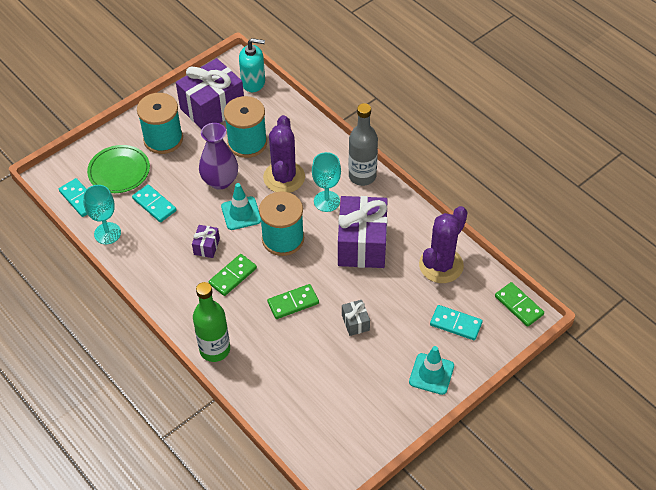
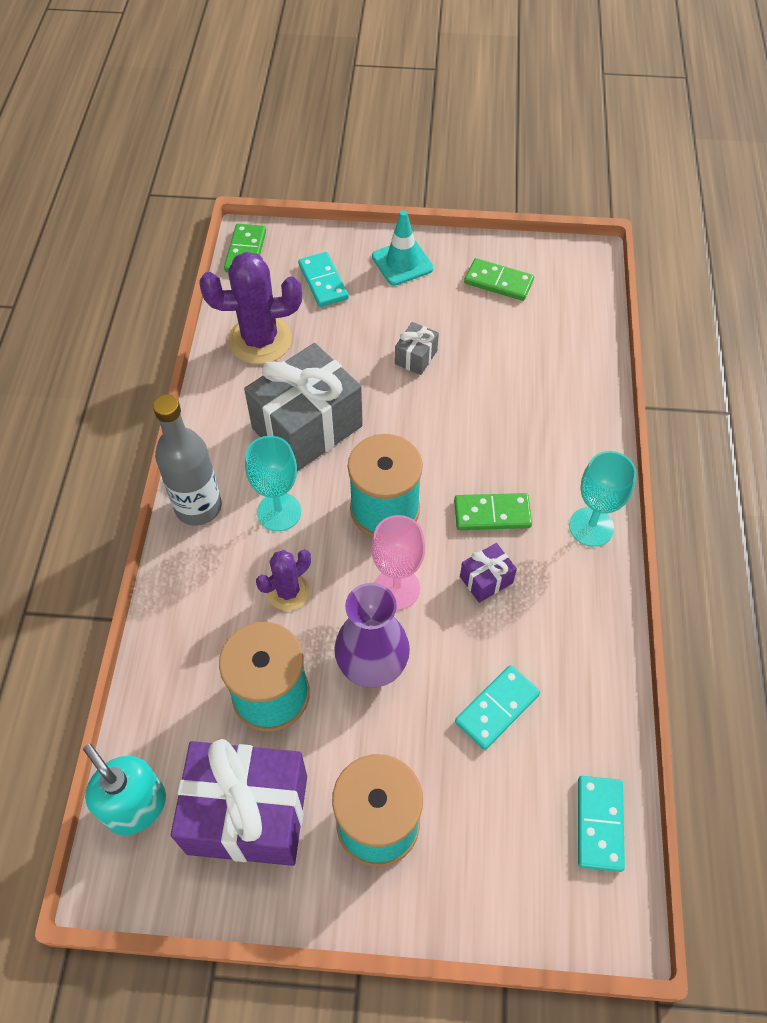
camera: 135 degrees left, 5 degrees up
(107, 233) = (602, 719): turquoise goblet -> turquoise goblet (591, 527)
(119, 171) = (498, 822): green plate -> none
(154, 204) = (497, 708): turquoise domino -> turquoise domino turned 45 degrees clockwise
(215, 349) = (594, 448): green bottle -> none
(241, 213) = (397, 588): turquoise traffic cone -> pink goblet
(284, 177) = (288, 592): purple cactus -> purple cactus, size x0.57
(293, 303) = (457, 427): green domino -> green domino (498, 282)
(362, 244) = (307, 427): purple gift -> grey gift

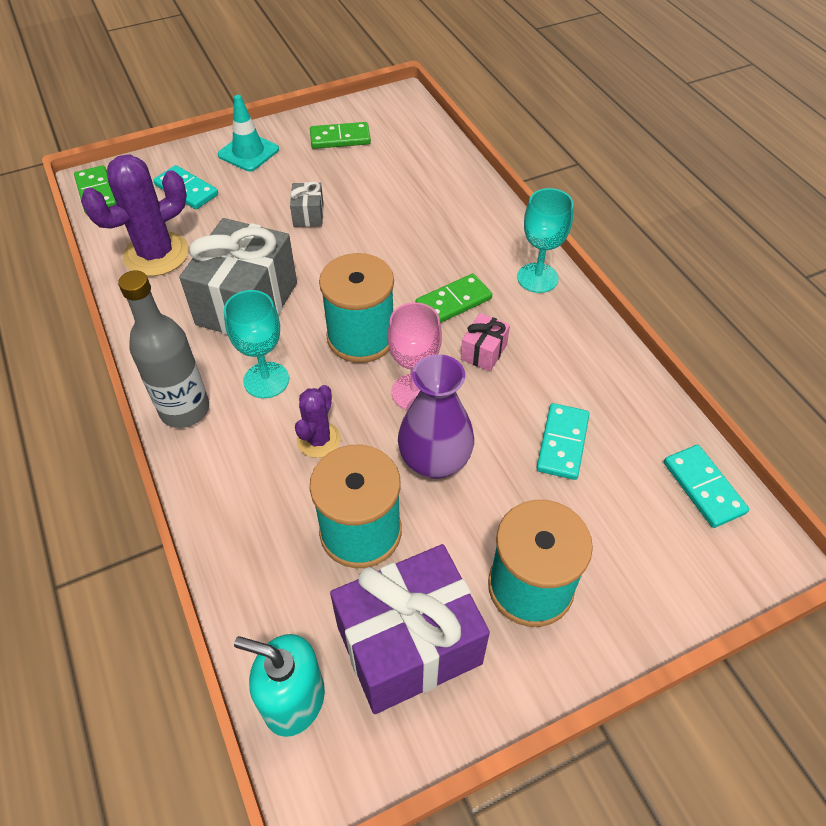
camera: 30 degrees left, 5 degrees down
(486, 580) = (484, 352): purple gift -> pink gift

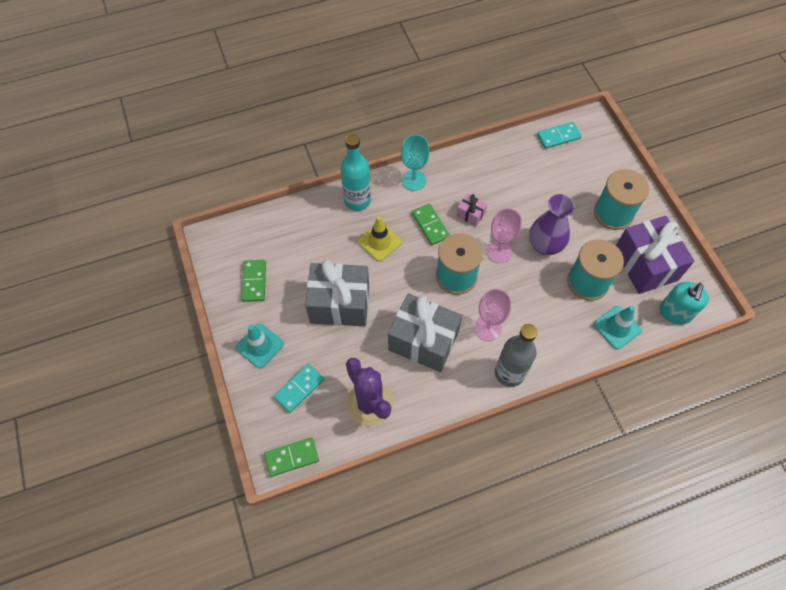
camera: 85 degrees left, 10 degrees up
(262, 580) = (617, 327): none -> turquoise traffic cone
(266, 380) = (488, 328): turquoise goblet -> pink goblet
(308, 215) = (340, 304): grey gift -> grey gift, size x2.28
(319, 440) = (531, 300): purple cactus -> none
(415, 247) = (379, 242): none -> yellow traffic cone
(484, 219) = (357, 200): none -> turquoise bottle
(562, 443) = (533, 188): turquoise domino -> none

